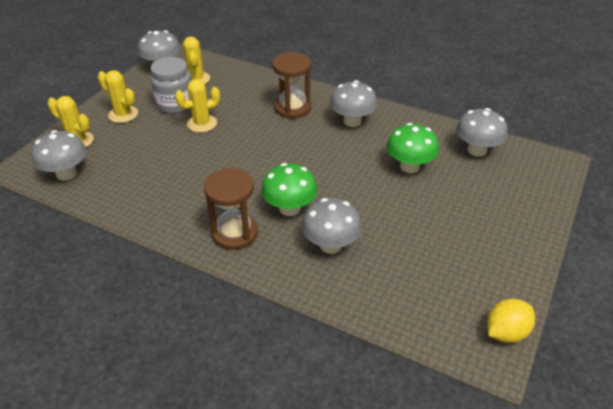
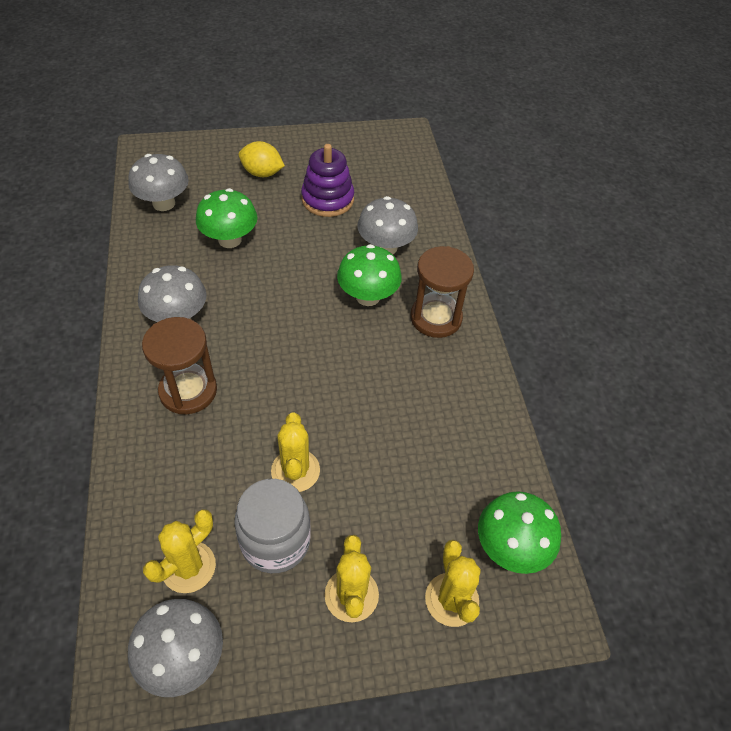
camera: 130 degrees left, 10 degrees up
(66, 173) = (510, 547): grey mushroom -> green mushroom
(202, 123) = (295, 471): yellow cactus -> yellow cactus turned 60 degrees clockwise
(419, 239) = (327, 199): none -> purple stacking toy
(506, 332) = (379, 133): yellow lemon -> yellow lemon (262, 173)

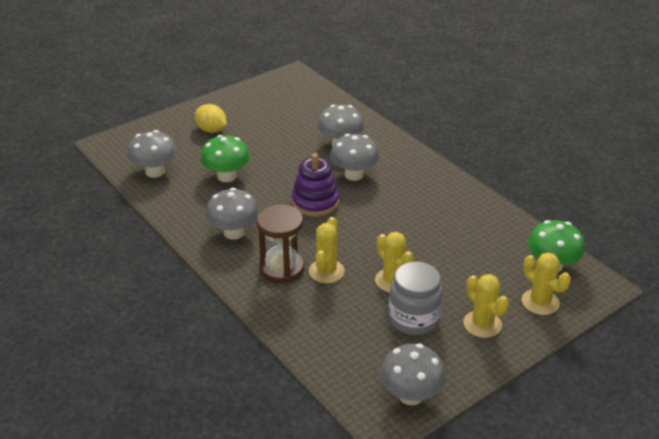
camera: 25 degrees left, 15 degrees down
(188, 567) = (372, 353): yellow cactus -> yellow cactus (326, 271)
(262, 173) = (211, 130): yellow lemon -> yellow lemon turned 45 degrees clockwise
(327, 199) = (274, 130): purple stacking toy -> purple stacking toy (315, 202)
(368, 296) = (354, 175): green mushroom -> grey mushroom
(436, 318) = (408, 170): brown hourglass -> none

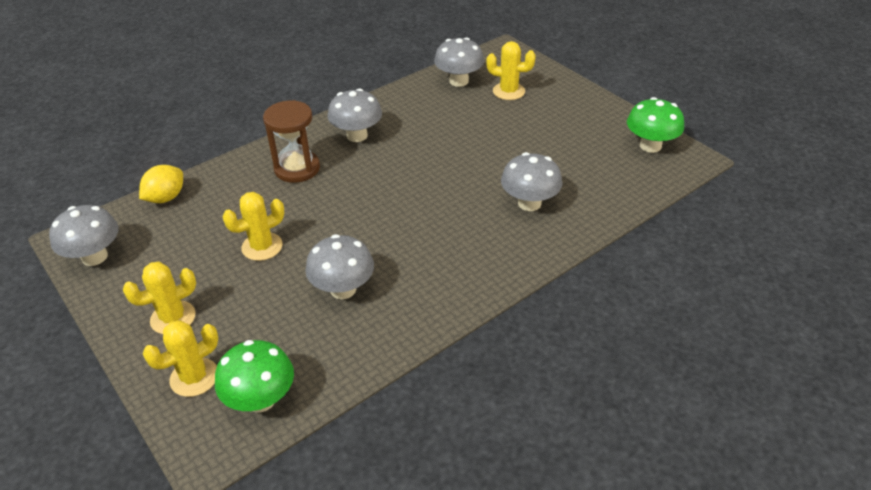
camera: 90 degrees right, 5 degrees up
(211, 130) = (542, 107): yellow lemon -> yellow lemon (166, 198)
(226, 176) = (453, 124): green mushroom -> green mushroom (650, 146)
(315, 202) = (406, 186): purple stacking toy -> none
(326, 271) = (286, 198): yellow cactus -> yellow cactus (508, 91)
(354, 175) = (462, 215): grey mushroom -> grey mushroom (343, 289)
(413, 319) = (198, 261): grey jar -> none

